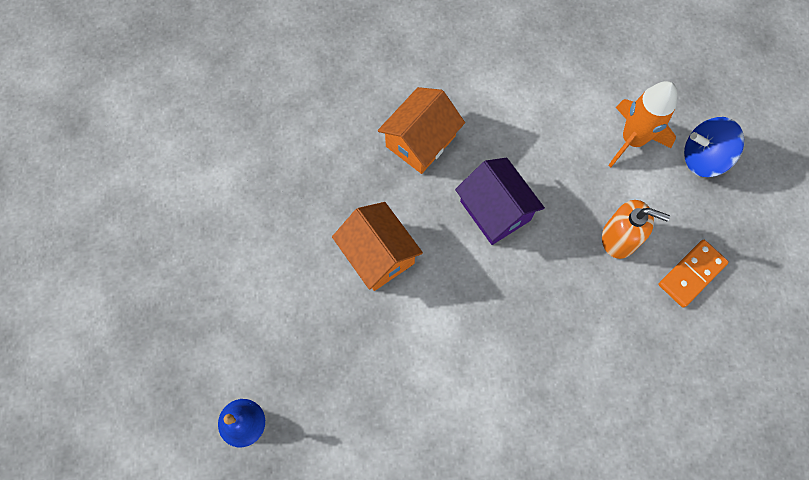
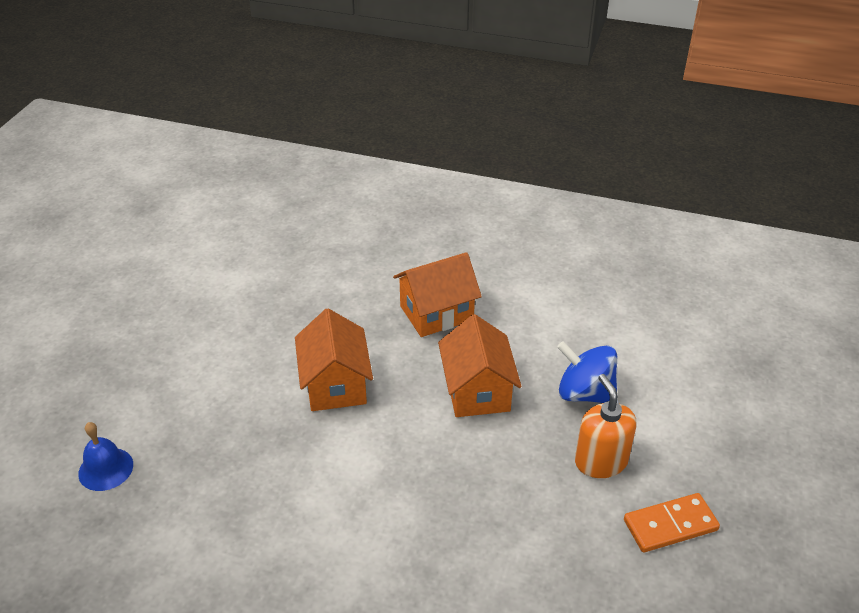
camera: 25 degrees right, 30 degrees down
(495, 210) = (477, 391): purple house -> orange house
(619, 238) = (600, 461): orange soap dispenser -> orange soap dispenser turned 150 degrees counterclockwise
(632, 139) = (661, 383): orange rocket -> none
(703, 157) = (738, 424): blue spinning top -> blue spinning top (585, 393)

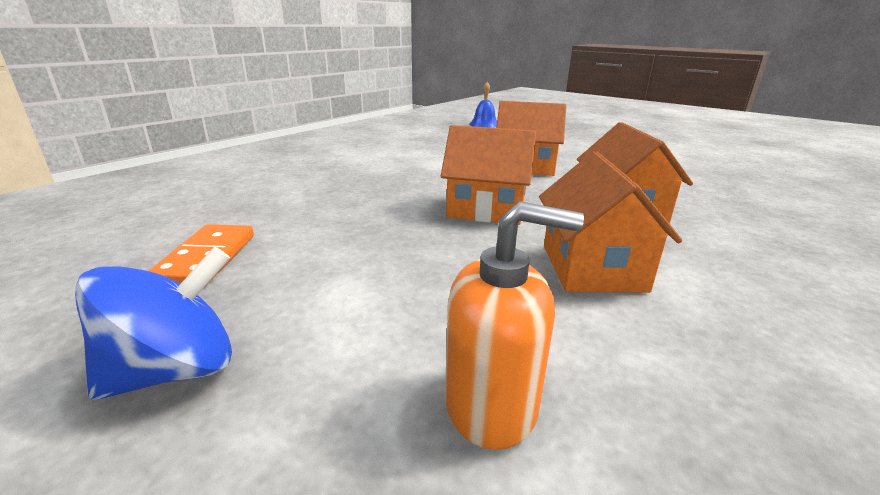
camera: 110 degrees right, 15 degrees down
(542, 324) = (592, 267): none -> orange house
(585, 393) = (442, 263): blue spinning top -> blue spinning top (176, 370)
(600, 461) = (333, 245): orange soap dispenser -> orange soap dispenser (492, 404)

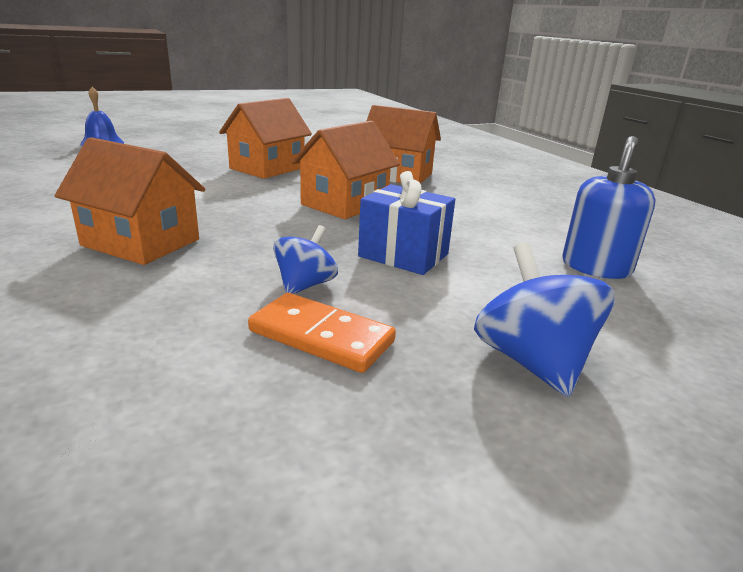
camera: 65 degrees left, 0 degrees up
(291, 234) = (305, 285): none -> blue spinning top
(389, 258) = (403, 255): none -> blue gift
(492, 404) = (596, 267): orange soap dispenser -> blue soap dispenser
(592, 267) = (469, 206): orange house -> orange house (141, 242)

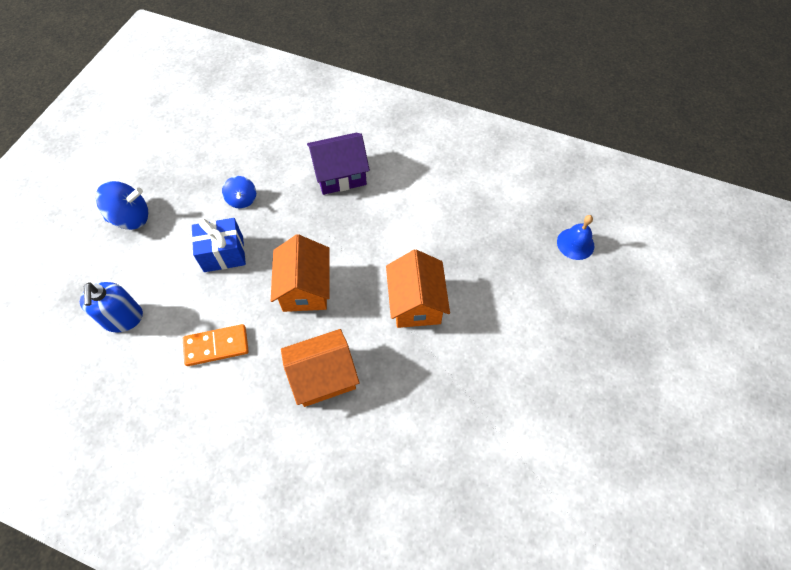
camera: 140 degrees right, 35 degrees up
(141, 242) = (340, 175): orange house -> purple house
(321, 336) = (208, 179): orange domino -> orange domino (216, 346)
(532, 361) = (131, 218): blue spinning top -> blue spinning top turned 45 degrees counterclockwise

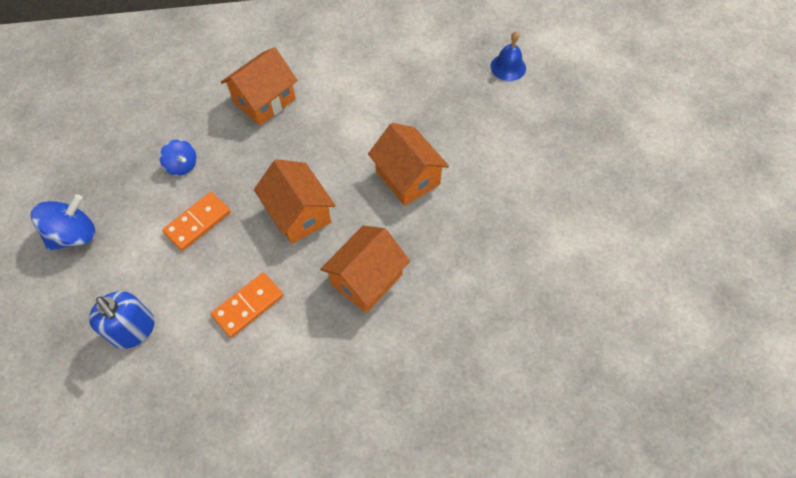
camera: 30 degrees left, 0 degrees up
(223, 254) = (197, 222): blue gift -> orange domino
(340, 175) = (264, 101): purple house -> orange house

